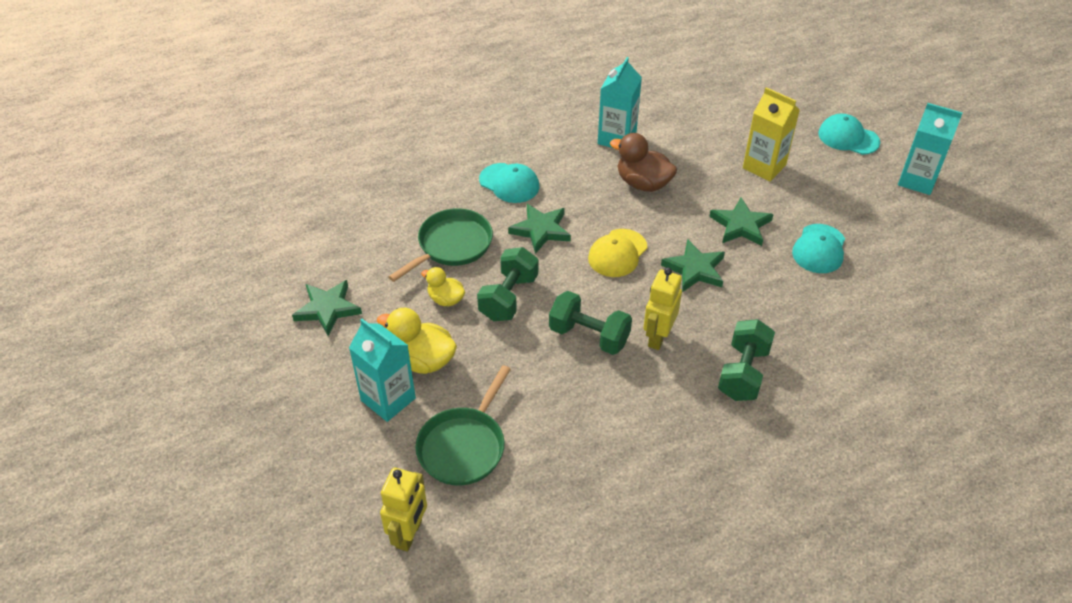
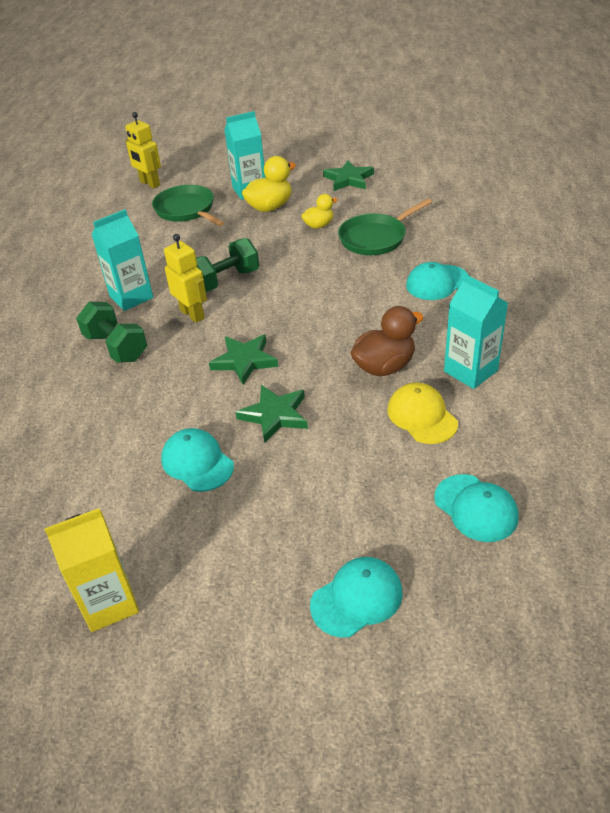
camera: 120 degrees right, 5 degrees down
(452, 245) = (375, 238): green pan -> green pan turned 75 degrees clockwise
(508, 297) = (297, 252): green dumbbell -> none
(541, 230) = (361, 286): green star -> none
(617, 253) = (300, 320): yellow cap -> yellow cap (422, 416)
(744, 109) = (476, 508): none -> turquoise cap
(764, 166) = (352, 476): yellow carton -> yellow carton (109, 603)
(917, 180) = (227, 631): turquoise carton -> turquoise carton (131, 297)

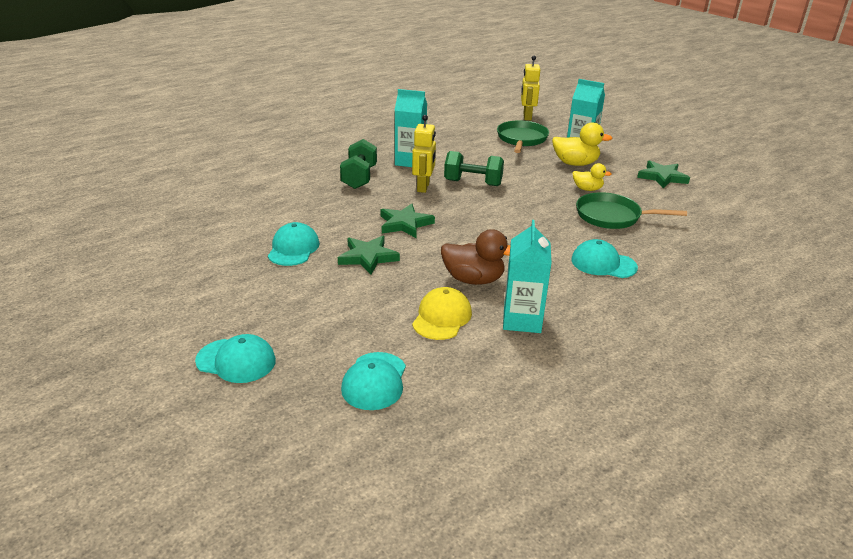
camera: 45 degrees right, 10 degrees down
(109, 603) = (155, 270): yellow carton -> none

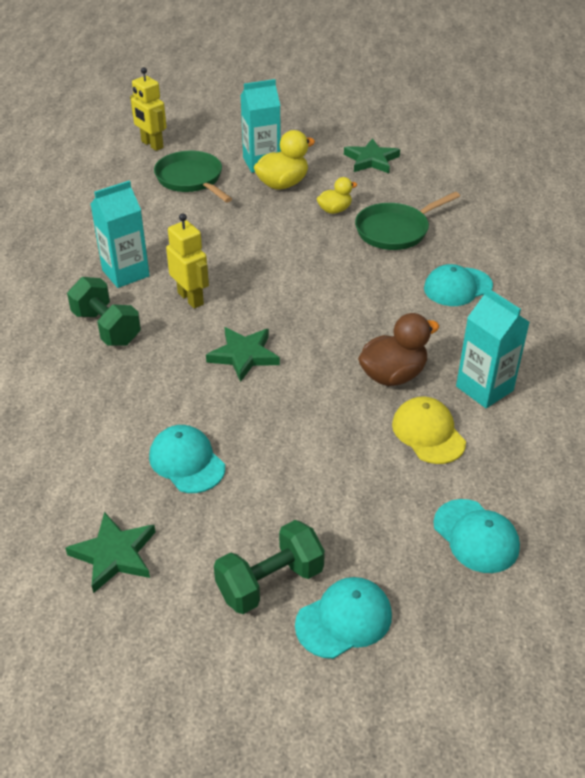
camera: 45 degrees left, 10 degrees up
(368, 257) = (272, 418): green star -> green star (114, 554)
(473, 183) = (229, 264): green dumbbell -> green dumbbell (270, 582)

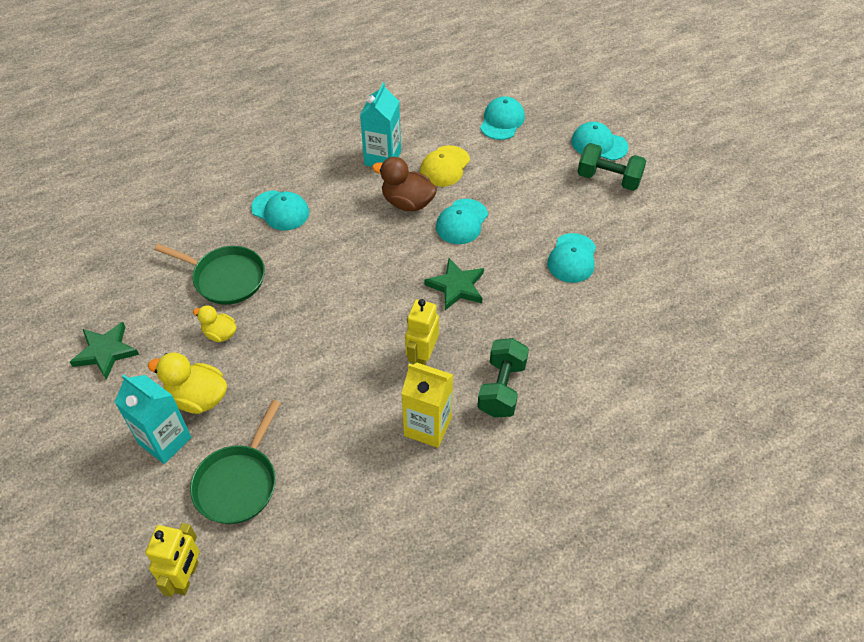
camera: 125 degrees left, 10 degrees up
(114, 554) = (661, 248): green star -> none
(125, 273) = (427, 426): turquoise carton -> yellow carton
(325, 402) = (462, 222): none -> turquoise cap

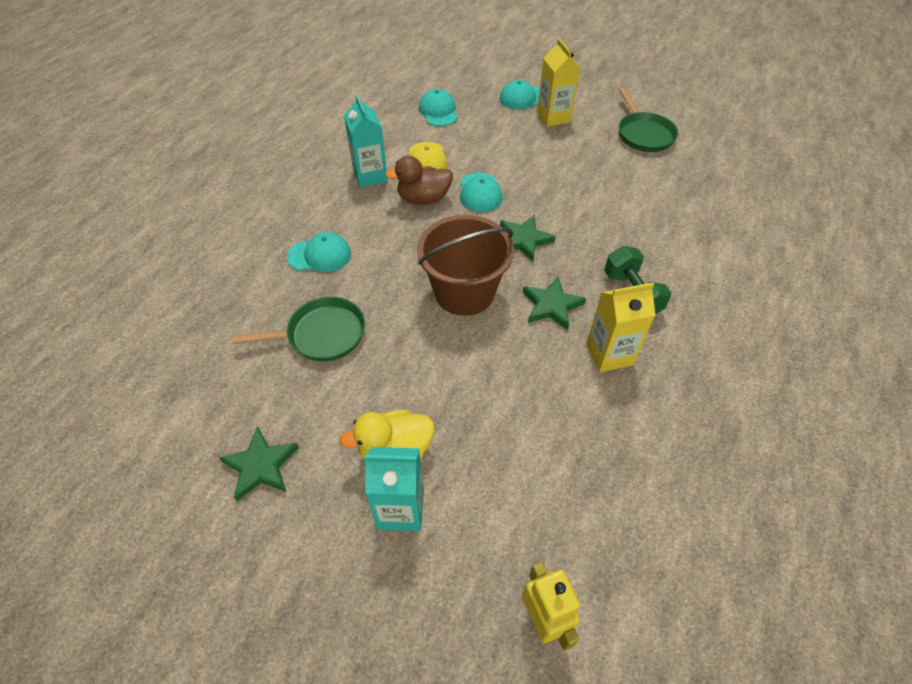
camera: 35 degrees left, 0 degrees up
(220, 334) = (362, 383): yellow duck -> none
(238, 483) = (505, 500): green pan -> green pan (644, 134)
(362, 305) = (464, 292): none -> brown bucket
(422, 358) = (552, 305): yellow robot -> green star
(572, 258) = (584, 179): turquoise cap -> none
(608, 179) = (553, 117): green dumbbell -> yellow carton

